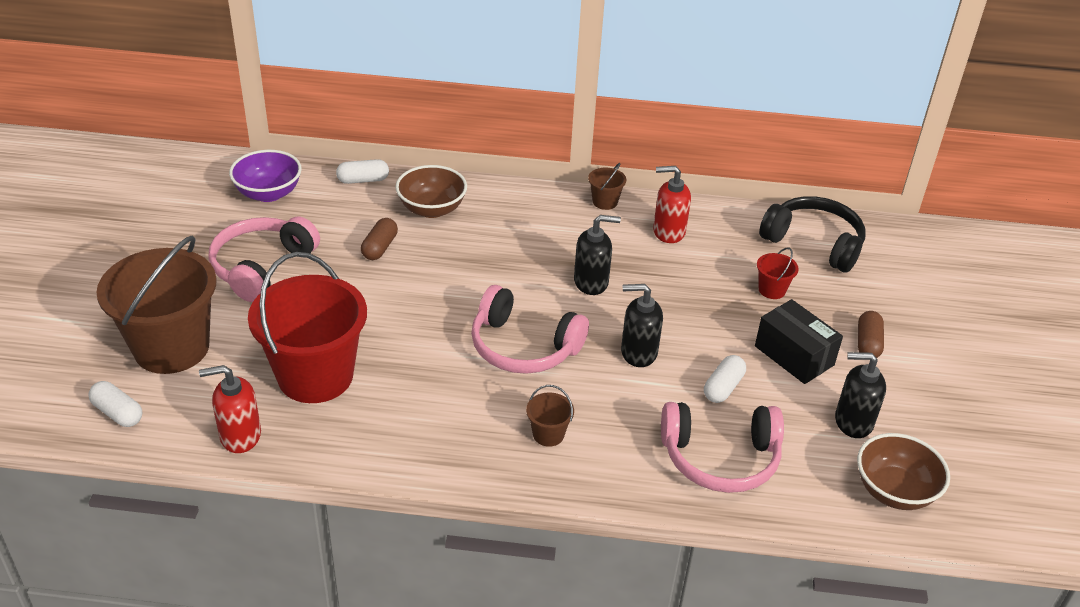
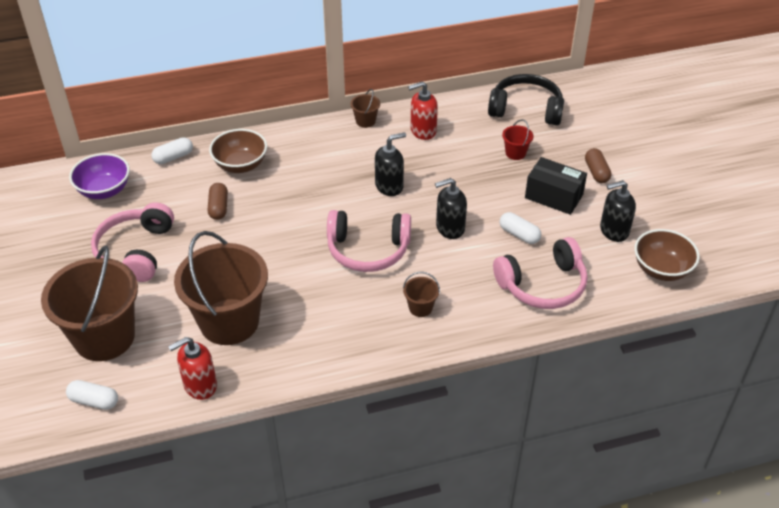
camera: 20 degrees left, 5 degrees up
(315, 376) = (229, 322): red bucket -> brown bucket
(723, 387) = (519, 234): white capsule -> white capsule turned 60 degrees counterclockwise

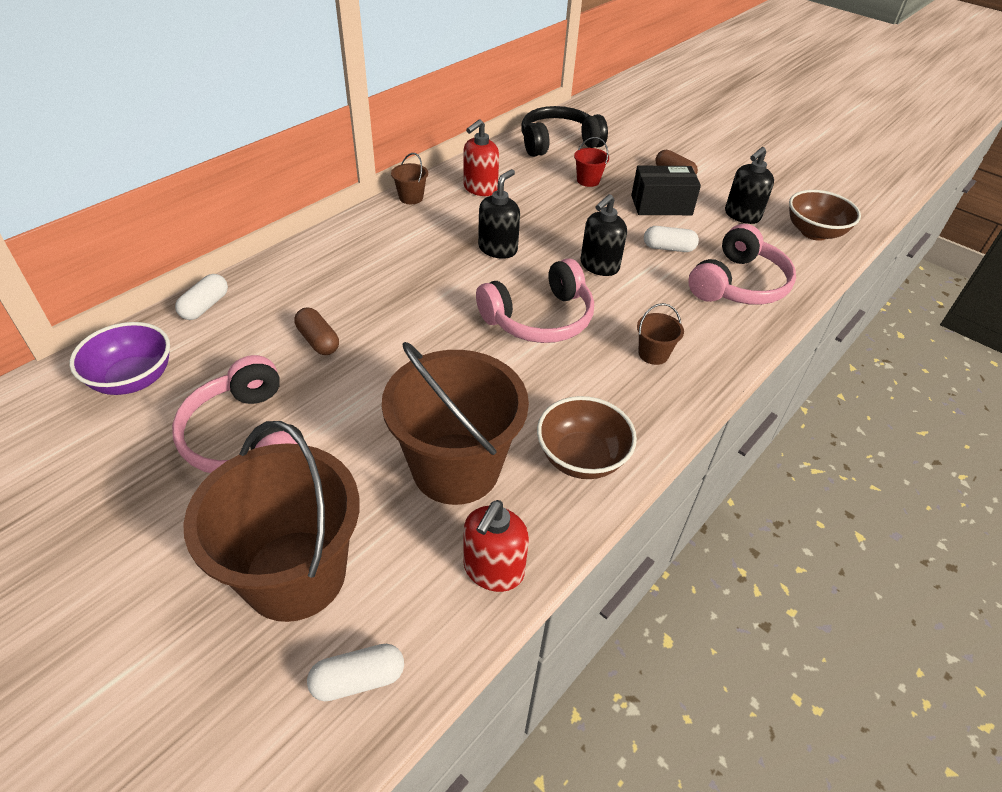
camera: 35 degrees left, 0 degrees up
(240, 165) = (304, 285): brown bowl -> brown bowl (581, 458)

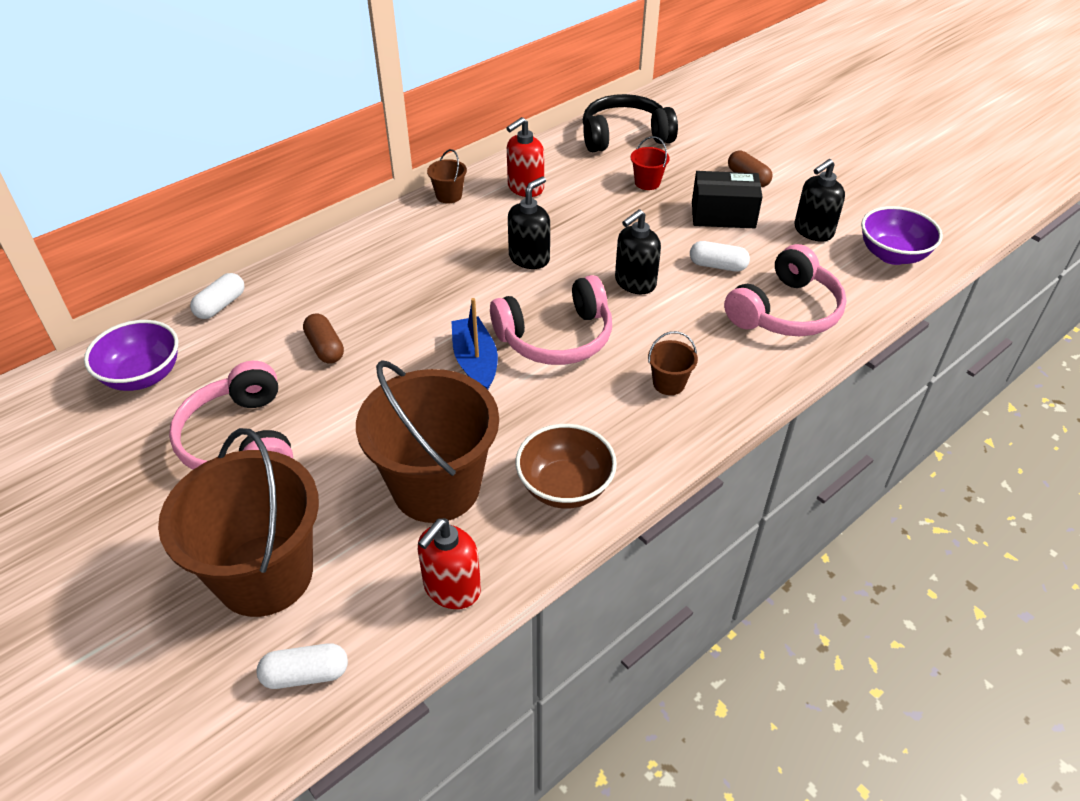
camera: 10 degrees right, 0 degrees up
(468, 345) = (475, 362): none -> blue boat
(814, 232) = (892, 255): brown bowl -> purple bowl

